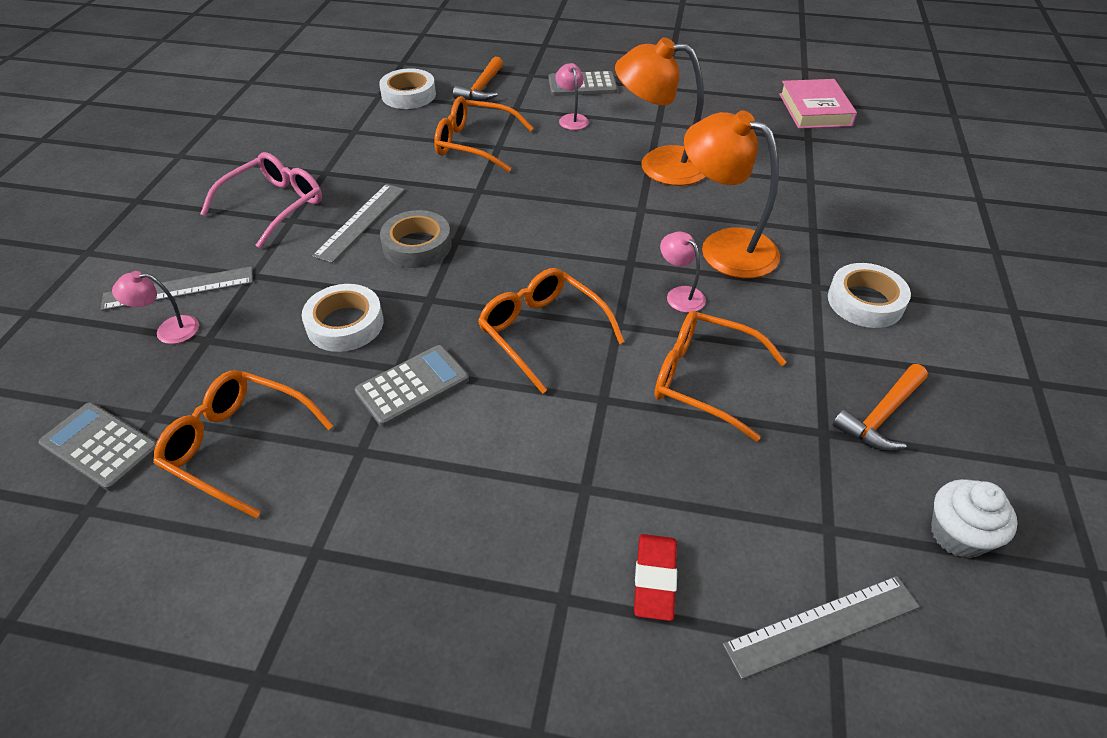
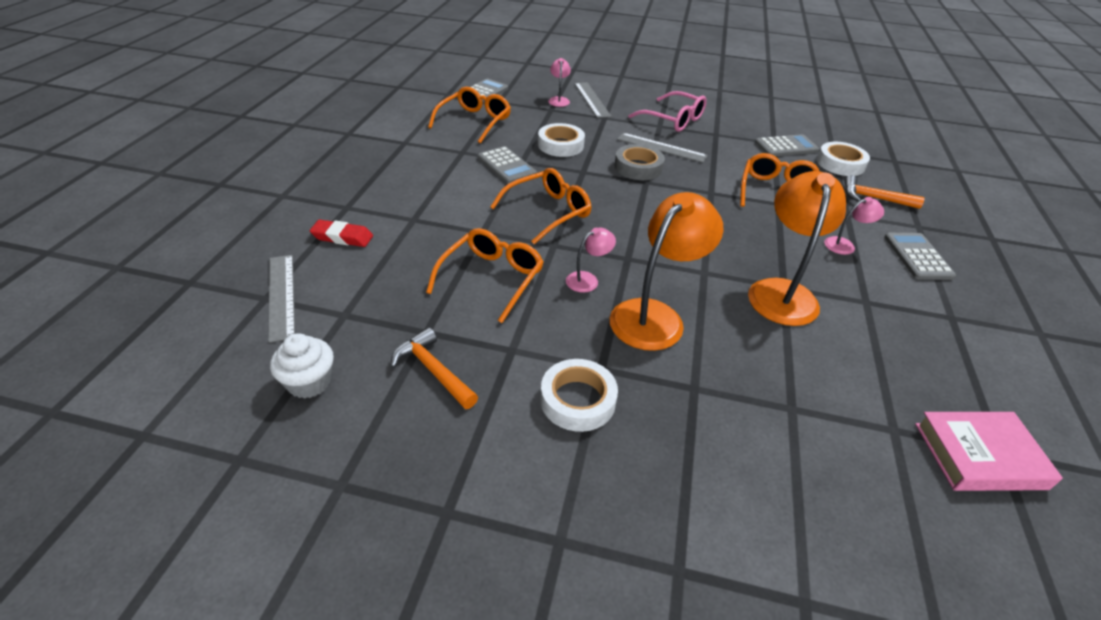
camera: 90 degrees right, 5 degrees down
(365, 124) = (786, 147): none -> grey calculator

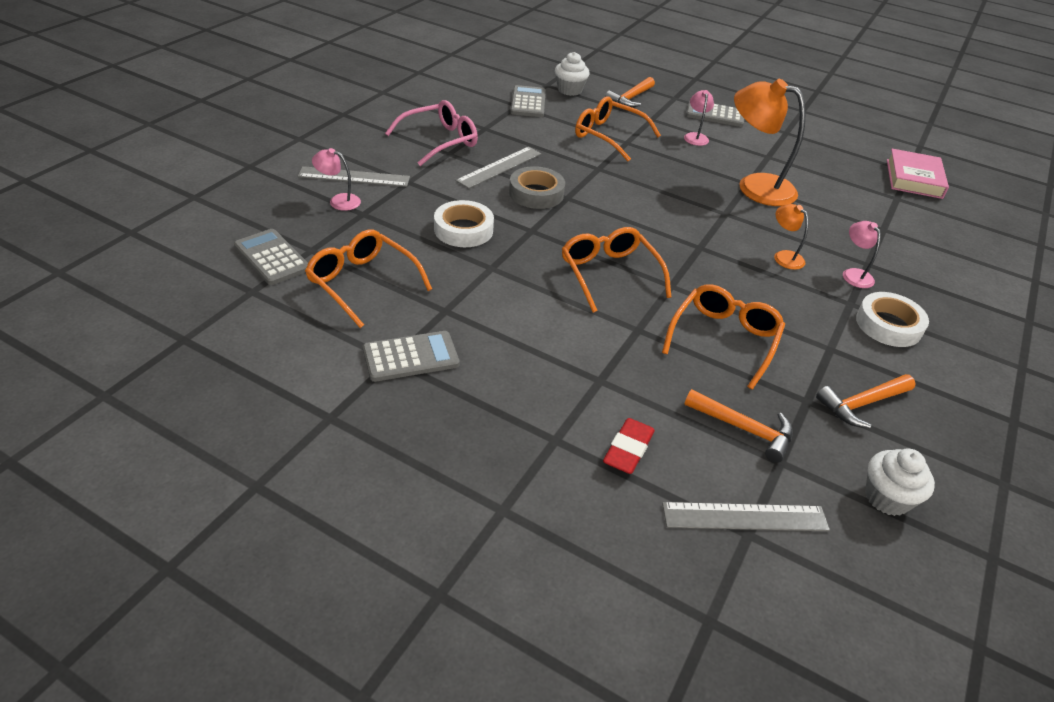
camera: 75 degrees left, 0 degrees up
(378, 293) = (744, 429): none -> orange hammer
(492, 278) = (724, 339): orange glasses -> orange glasses turned 75 degrees clockwise
(506, 166) = (498, 281): grey calculator -> grey calculator (411, 357)
(588, 279) = (731, 279): pink lamp -> pink lamp (854, 274)
(655, 316) = (784, 256): orange lamp -> orange lamp, size x0.47
(840, 164) = (569, 90): white tape -> white cupcake

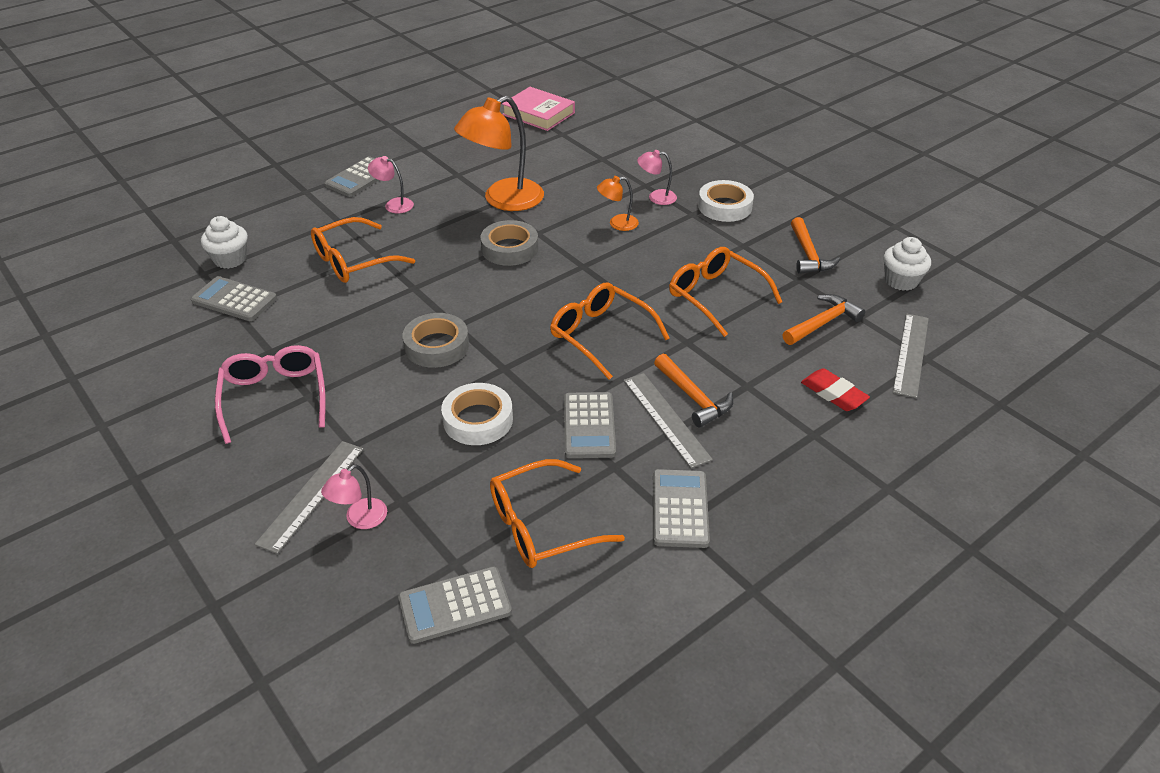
camera: 65 degrees left, 0 degrees up
(487, 288) = (589, 426): none -> grey calculator
(499, 167) = (367, 360): grey ruler -> grey ruler (666, 419)
(609, 274) = (600, 335): orange glasses -> orange glasses turned 45 degrees clockwise
(630, 98) = (284, 221): orange hammer -> orange hammer (693, 397)
(688, 203) = (509, 248): none -> grey tape

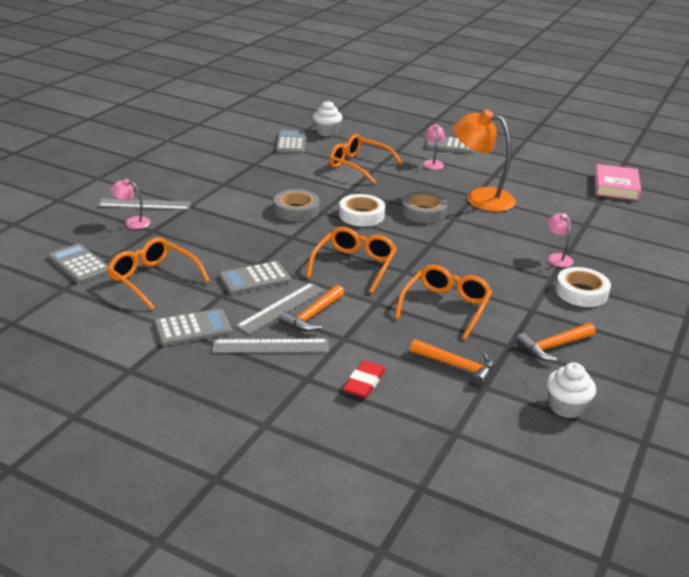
camera: 65 degrees right, 10 degrees down
(275, 397) = (216, 175): pink glasses -> none
(478, 420) = (235, 239): white tape -> white tape (361, 215)
(617, 224) = (500, 247): orange lamp -> none
(911, 354) = (453, 423): grey ruler -> grey ruler (271, 346)

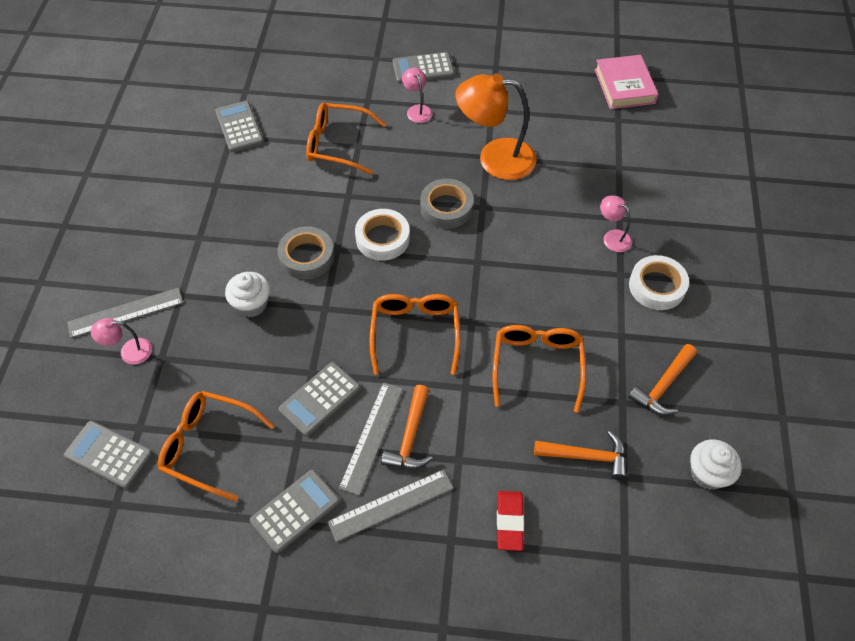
camera: 20 degrees left, 25 degrees up
(327, 132) = (271, 90): white cupcake -> white cupcake (251, 304)

